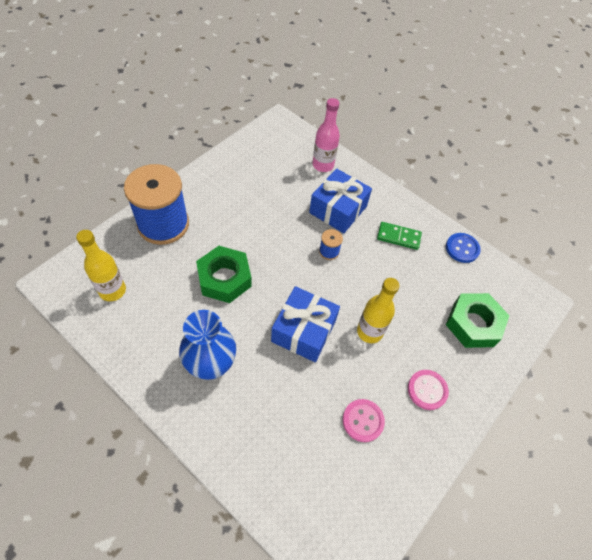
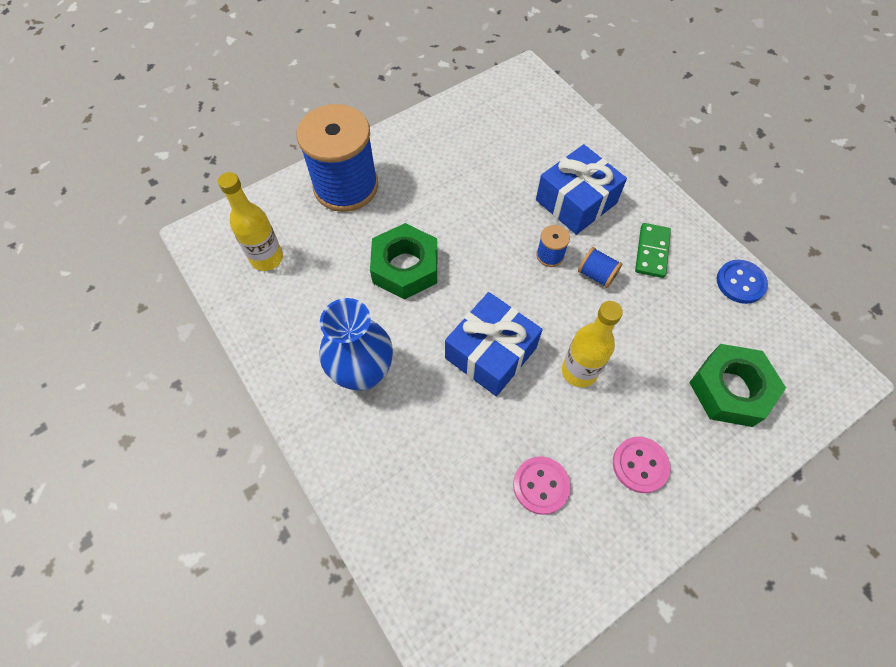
camera: 20 degrees right, 5 degrees up
(323, 165) = (570, 139): pink bottle -> none
(365, 260) = (596, 275): none -> blue spool
(398, 237) = (651, 252): green domino -> green domino turned 75 degrees clockwise

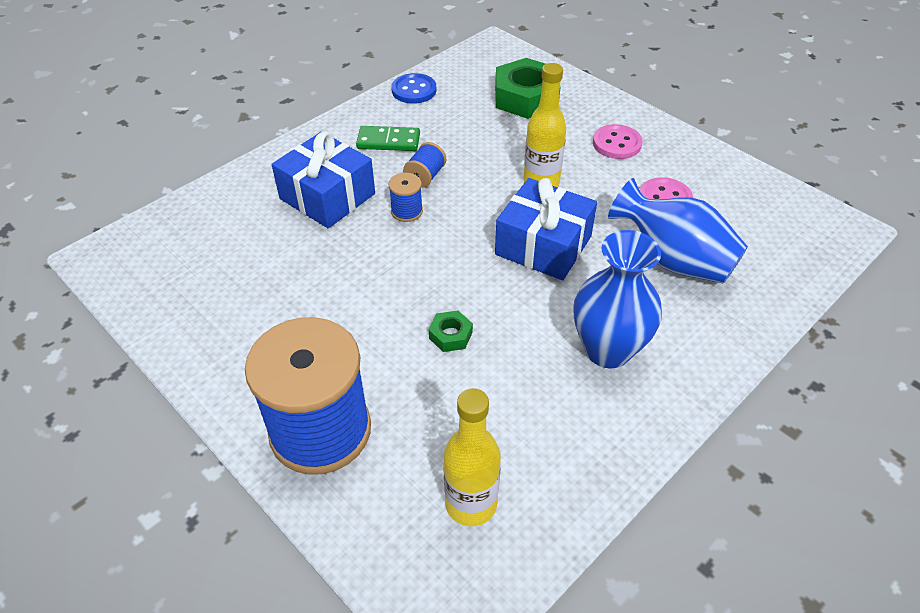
camera: 100 degrees left, 15 degrees down
(405, 267) = (450, 335): green nut -> green nut, size x0.46
(452, 462) = (673, 260): none -> blue vase

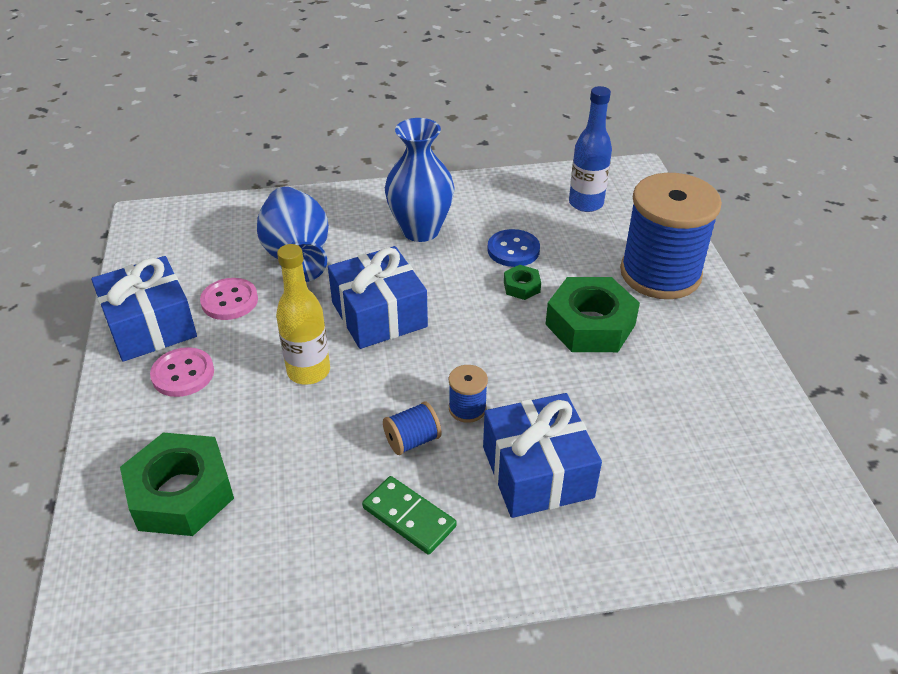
camera: 145 degrees left, 5 degrees down
(359, 327) = (590, 324): none -> green nut
(414, 90) = (295, 598): blue button -> blue button (513, 250)
(471, 504) = (586, 203): yellow bottle -> blue bottle
(686, 158) = (150, 325): none -> blue gift

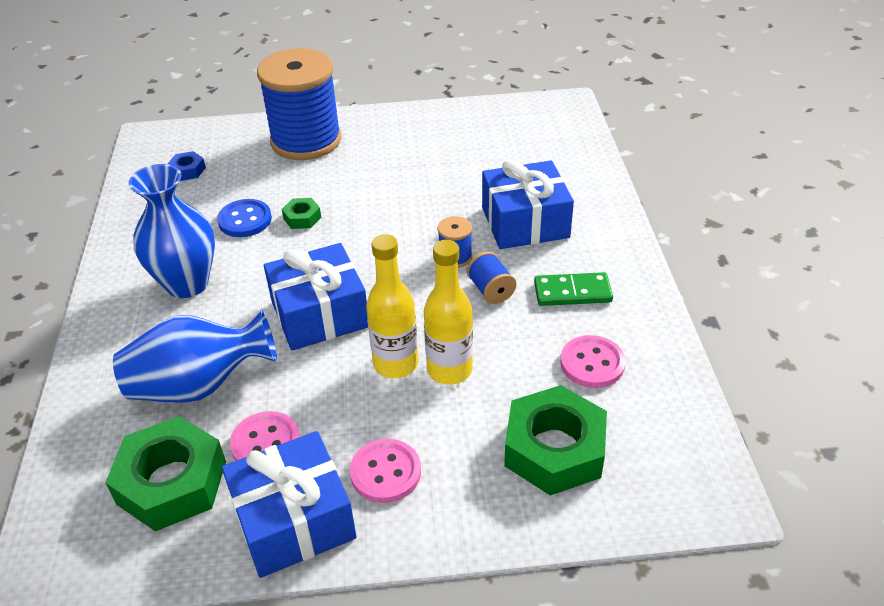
camera: 85 degrees left, 0 degrees up
(292, 531) = (592, 363): none -> pink button
(296, 410) = (449, 370): none -> yellow bottle
(409, 517) = (572, 292): green domino -> green domino turned 45 degrees clockwise
(586, 203) = (187, 170): blue bottle -> blue nut
(590, 324) = (362, 183): green nut -> green nut (172, 482)

